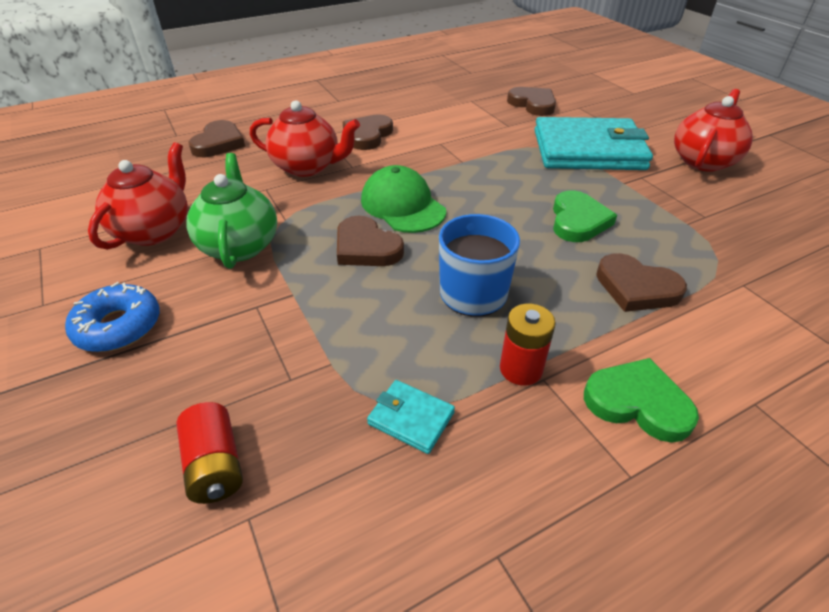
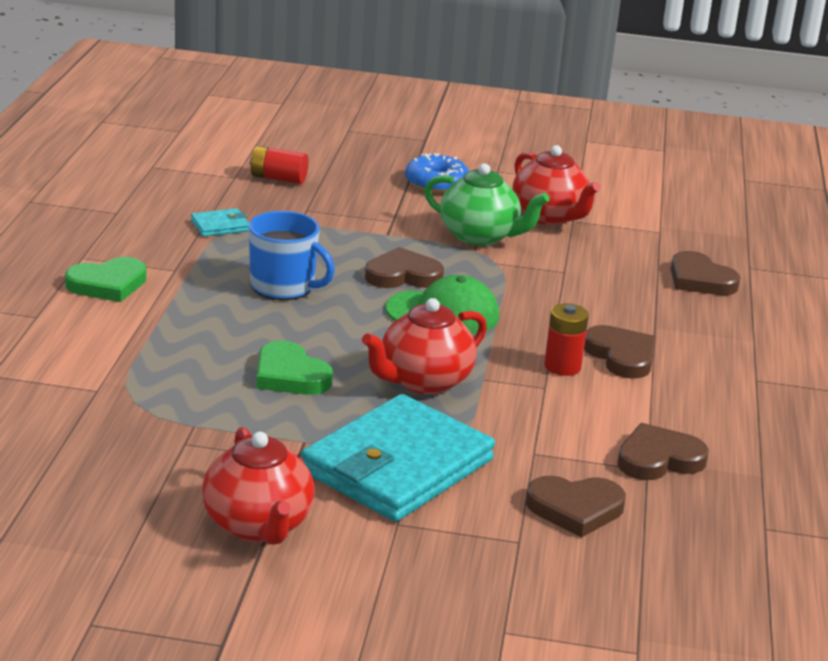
camera: 125 degrees right, 15 degrees down
(307, 167) = (583, 301): red teapot -> red teapot (423, 381)
(521, 369) = (194, 267): red battery -> red battery (562, 366)
(636, 287) = (177, 345): brown heart -> brown heart (658, 459)

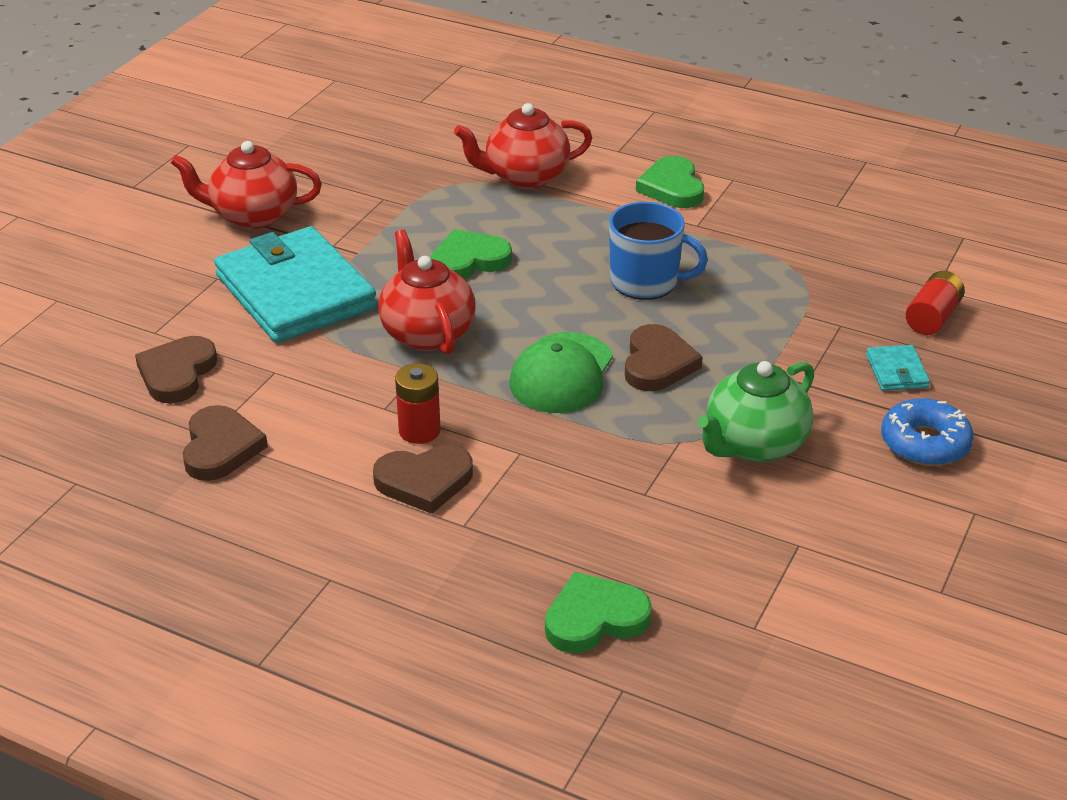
camera: 110 degrees right, 10 degrees up
(220, 226) = (798, 262): turquoise wallet -> turquoise wallet (896, 371)
(284, 287) = (646, 282): blue mug -> blue mug turned 120 degrees counterclockwise
(550, 217) = (811, 524): red teapot -> red teapot (525, 177)
(700, 279) = (594, 618): brown heart -> green heart

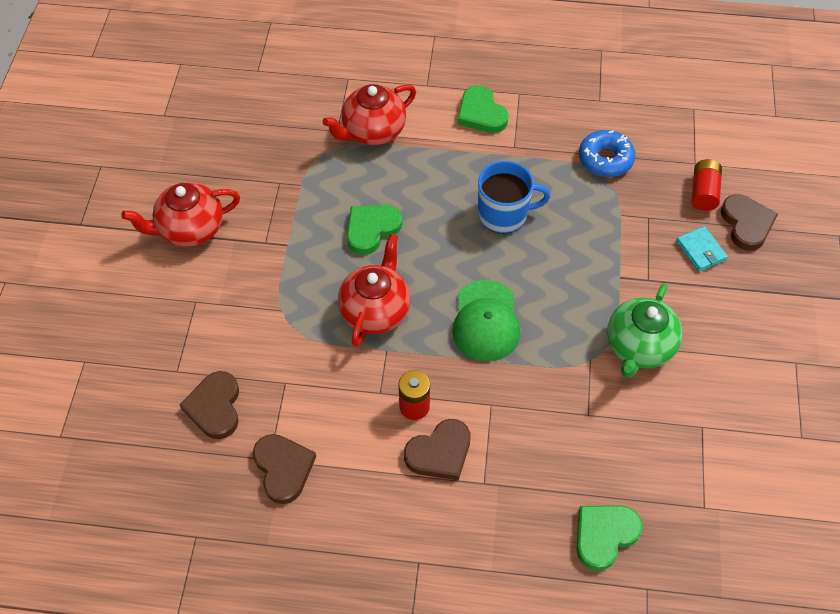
camera: 20 degrees left, 20 degrees up
(295, 292) = (261, 298): turquoise wallet -> none
(427, 333) = (375, 310): red teapot -> red teapot turned 60 degrees clockwise
(657, 363) = (545, 291): brown heart -> brown heart (746, 224)
(924, 443) = (743, 311): blue donut -> blue donut (605, 159)

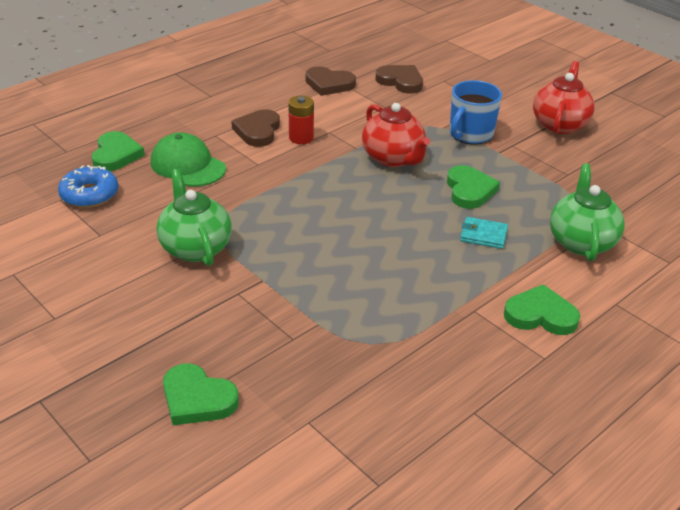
camera: 130 degrees right, 20 degrees down
(372, 131) = (581, 242): red teapot -> green teapot
(486, 321) = (320, 195): green cap -> green cap (188, 165)
(504, 214) = (404, 258): blue mug -> blue mug (470, 134)
(605, 159) = (391, 359): blue donut -> blue donut (89, 194)
(700, 250) = (217, 344): turquoise wallet -> turquoise wallet (483, 235)
(703, 192) = (268, 398): red battery -> none
(746, 224) = (197, 399): brown heart -> green heart

